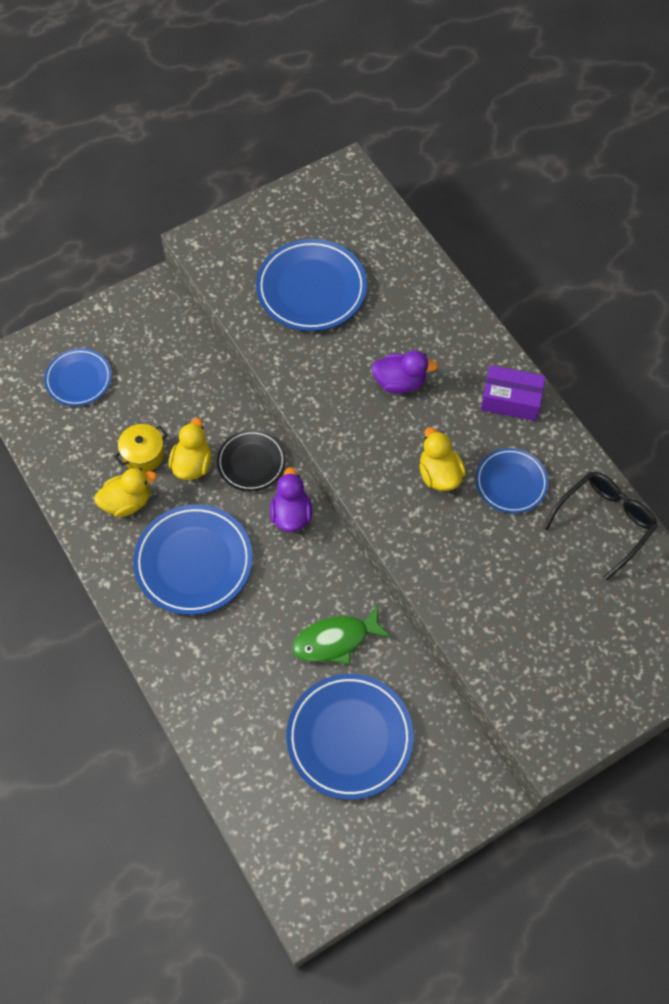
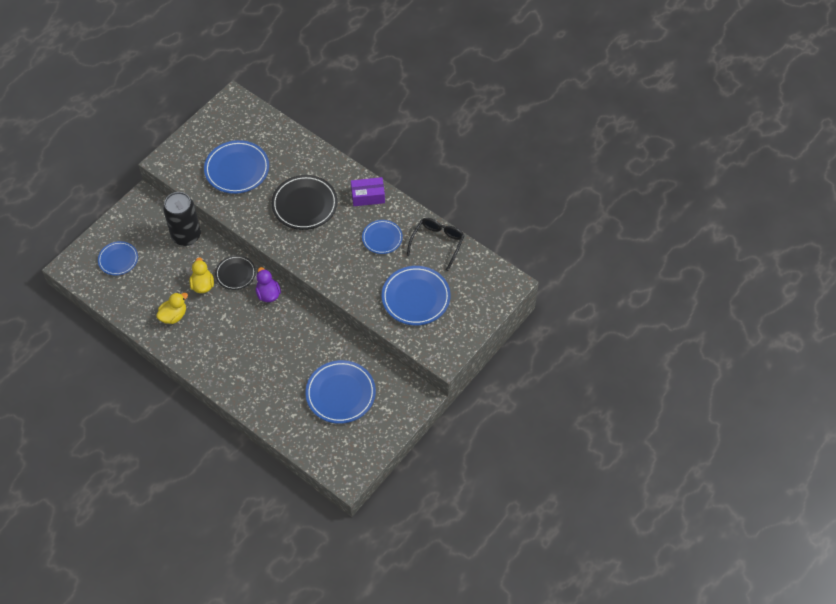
camera: 20 degrees left, 5 degrees down
(143, 454) = (172, 288): yellow pot -> none
(194, 562) = (223, 335): blue plate -> blue plate (416, 298)
(197, 373) = (186, 236): none -> black can
(336, 640) = (316, 349): green fish -> none
(400, 382) = (304, 205): purple duck -> black plate
(439, 474) = (342, 245): yellow duck -> none

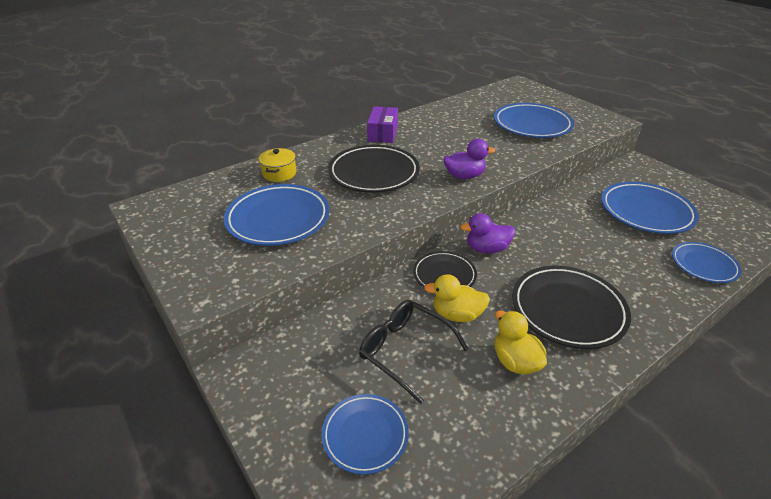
camera: 75 degrees left, 20 degrees down
(186, 236) = (350, 321): black can -> none
(219, 340) = (568, 310): none -> black plate
(289, 151) = (279, 173): none -> yellow pot
(315, 259) = (464, 176): none -> purple duck
(382, 238) = (446, 132): blue plate -> blue plate (703, 265)
(437, 243) = (462, 107): black glasses -> black glasses (405, 351)

